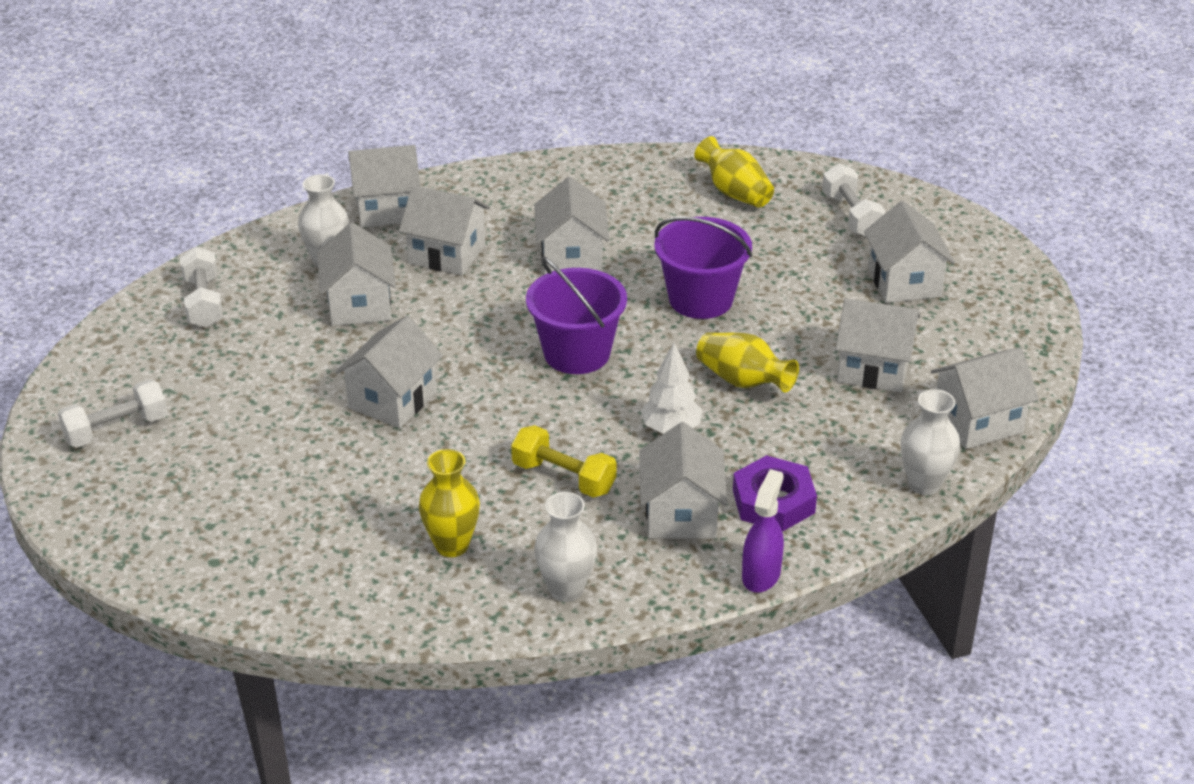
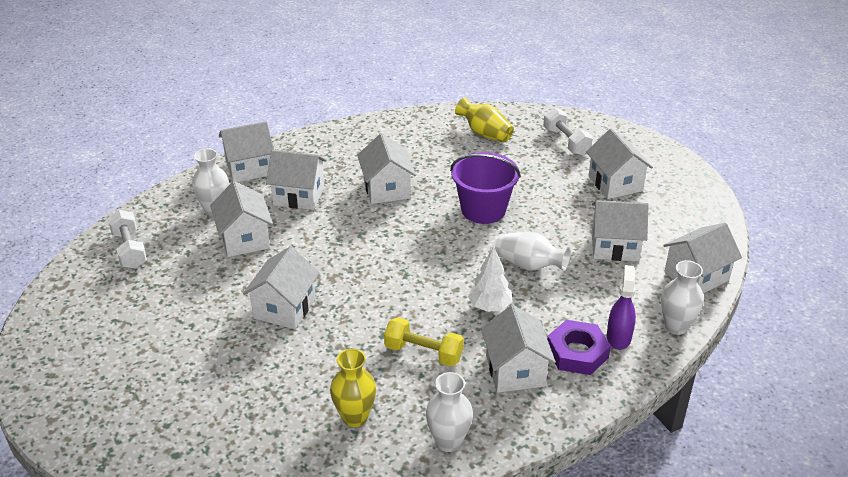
camera: 10 degrees left, 0 degrees up
(116, 429) = (80, 356): white dumbbell -> none
(577, 353) = (408, 258): purple bucket -> none
(743, 381) = (529, 265): yellow vase -> white vase
(761, 575) = (585, 411): purple spray bottle -> purple spray bottle (618, 337)

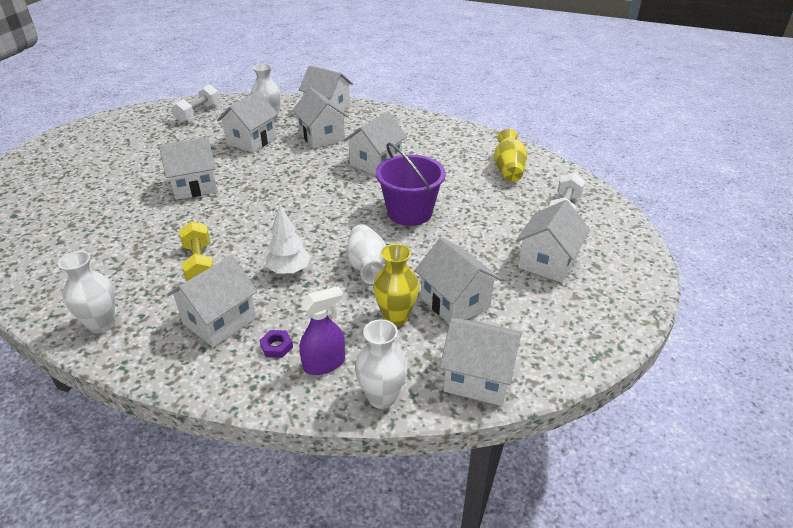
camera: 50 degrees right, 0 degrees up
(355, 417) = (99, 267): yellow vase -> yellow vase (396, 317)
(577, 352) = (276, 346): purple nut -> purple nut, size x0.48

